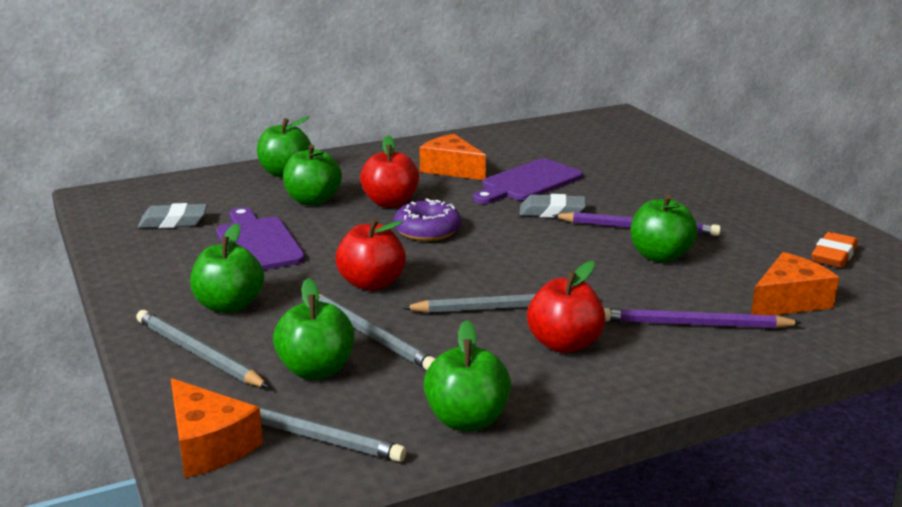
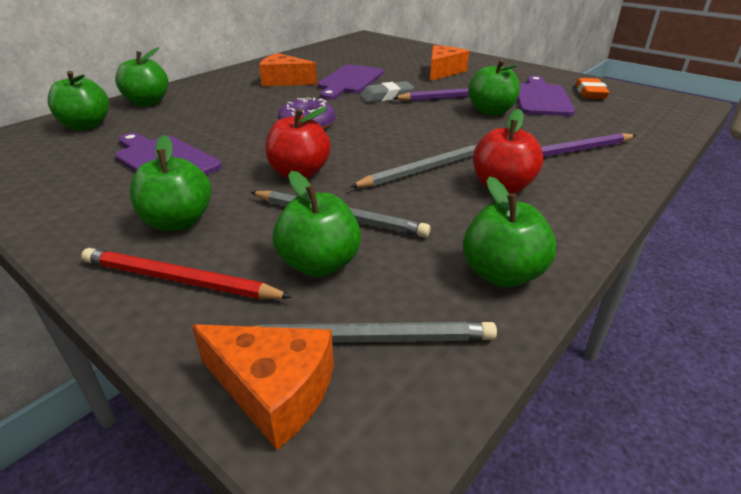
camera: 25 degrees left, 10 degrees up
(173, 222) = (64, 158): grey eraser -> none
(198, 353) = (179, 280): grey pencil -> red pencil
(313, 200) = (189, 119): green apple -> green apple (86, 126)
(390, 203) = (258, 110): red apple -> none
(752, 251) = (541, 98): none -> purple cutting board
(789, 301) = (603, 124): orange cheese -> orange cheese (443, 72)

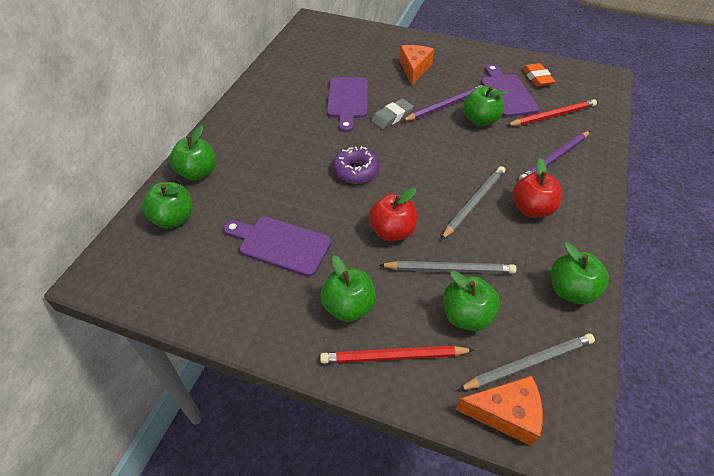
camera: 20 degrees left, 15 degrees up
(284, 81) = (292, 112): orange cheese -> none
(591, 120) = (552, 115): none -> red pencil

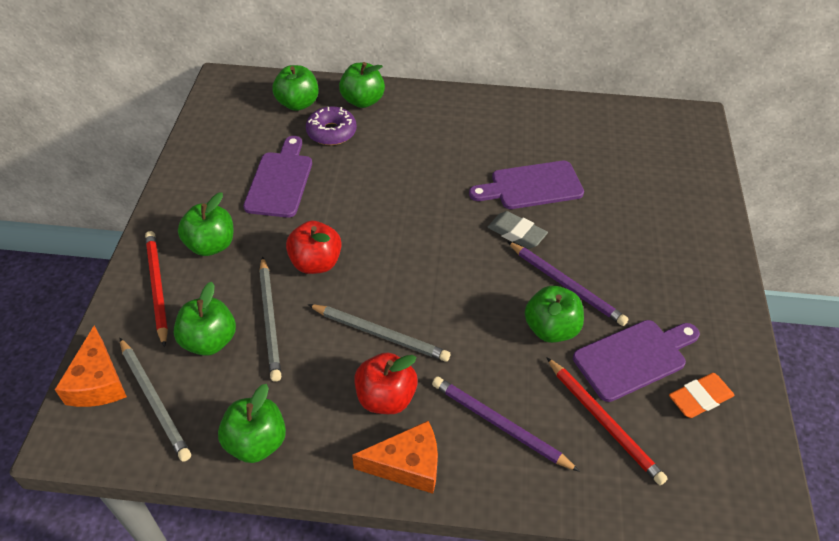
camera: 75 degrees right, 0 degrees up
(356, 170) = (403, 217): purple donut -> purple donut (331, 132)
(414, 69) = (637, 241): orange cheese -> orange cheese (407, 465)

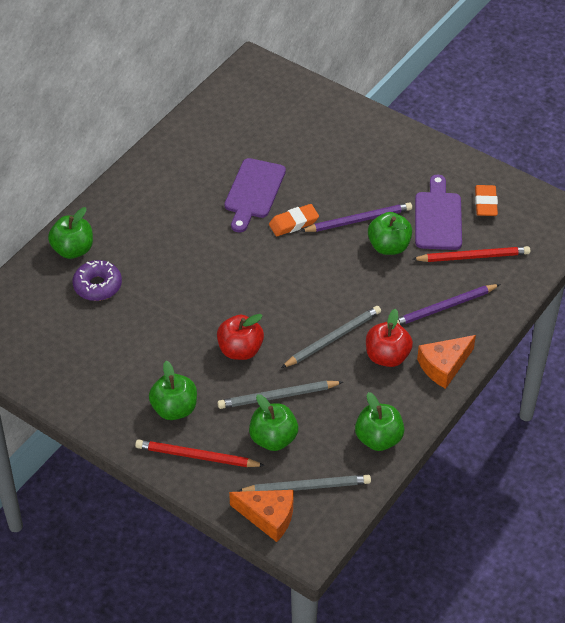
camera: 60 degrees left, 0 degrees up
(270, 320) = (278, 396): grey pencil -> grey pencil turned 150 degrees clockwise
(280, 181) = (132, 340): purple cutting board -> none
(298, 103) = (41, 294): green apple -> none
(407, 465) = (444, 366): orange cheese -> orange cheese turned 150 degrees counterclockwise
(516, 233) = (293, 223): grey eraser -> orange eraser

